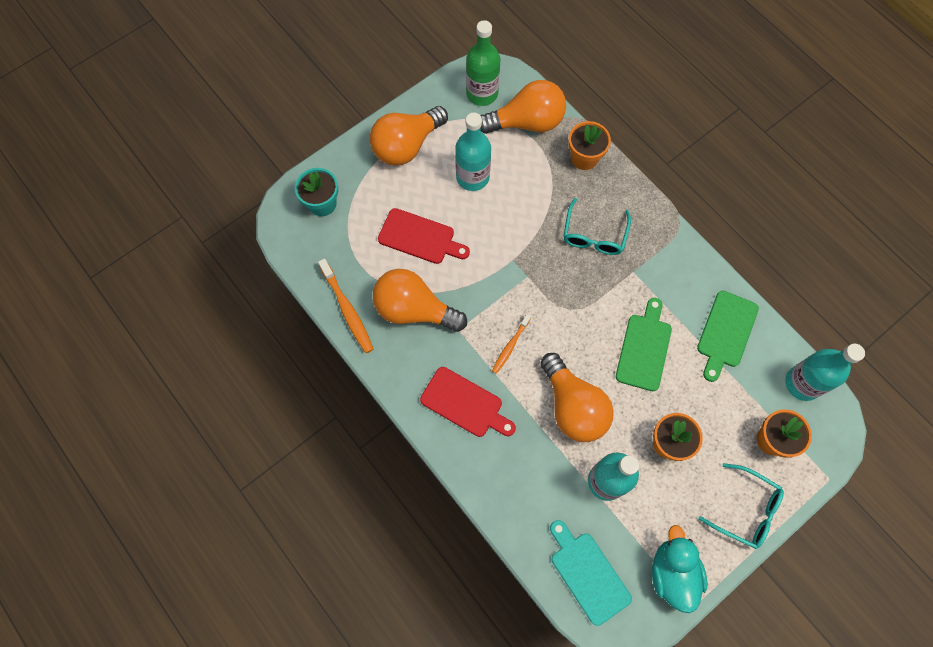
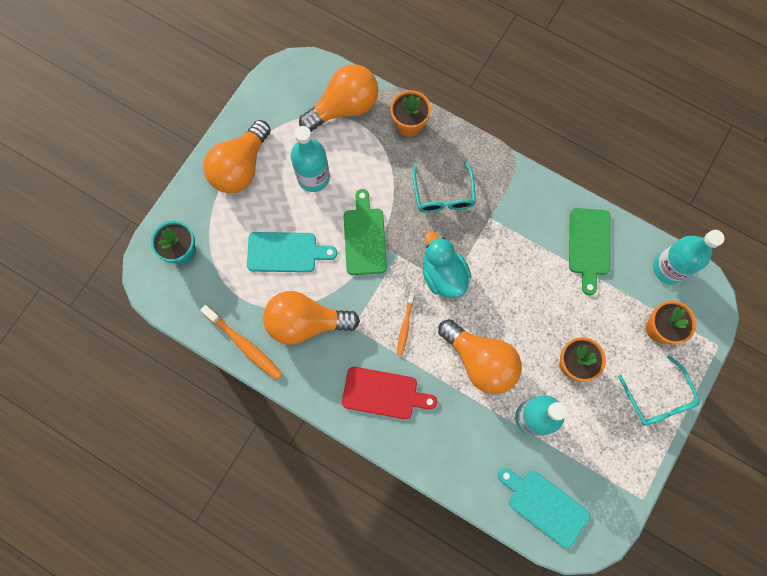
camera: 20 degrees left, 5 degrees up
(420, 237) = (286, 252): red cutting board -> turquoise cutting board
(482, 93) = (292, 92): green bottle -> none
(644, 348) = (523, 285): green cutting board -> green cutting board (364, 237)
(672, 573) = (615, 477): turquoise duck -> turquoise duck (443, 275)
(746, 510) = (658, 398): turquoise glasses -> turquoise glasses turned 60 degrees clockwise

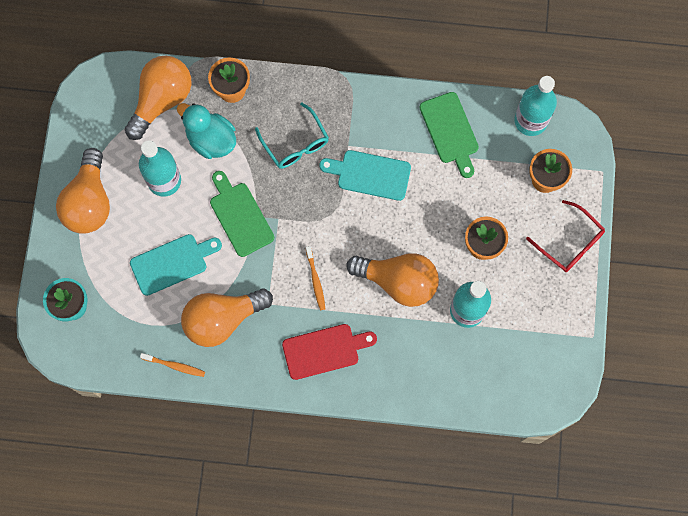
camera: 25 degrees left, 0 degrees up
(244, 344) = (174, 366): orange toothbrush -> orange toothbrush, size x0.63
(443, 275) = (329, 218): turquoise duck -> turquoise duck (211, 140)
(544, 505) = (511, 382): turquoise cutting board -> turquoise cutting board (370, 174)
(658, 398) = (570, 242): turquoise glasses -> red glasses

